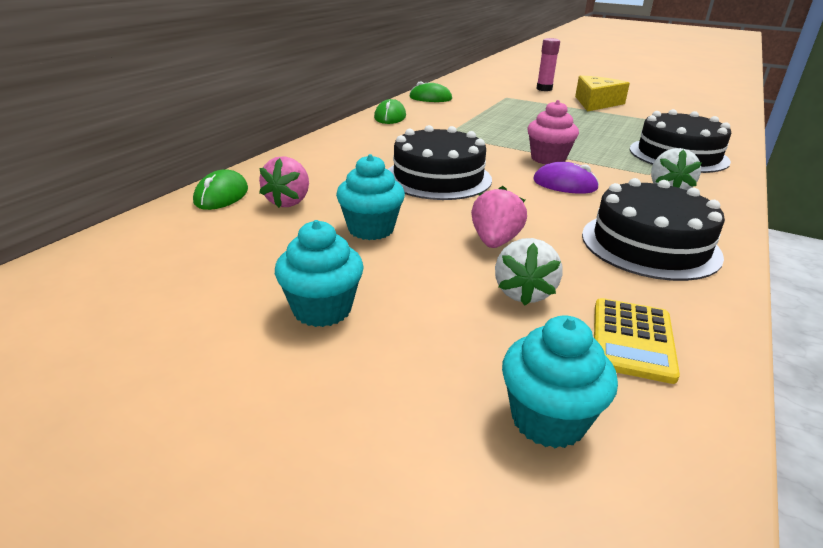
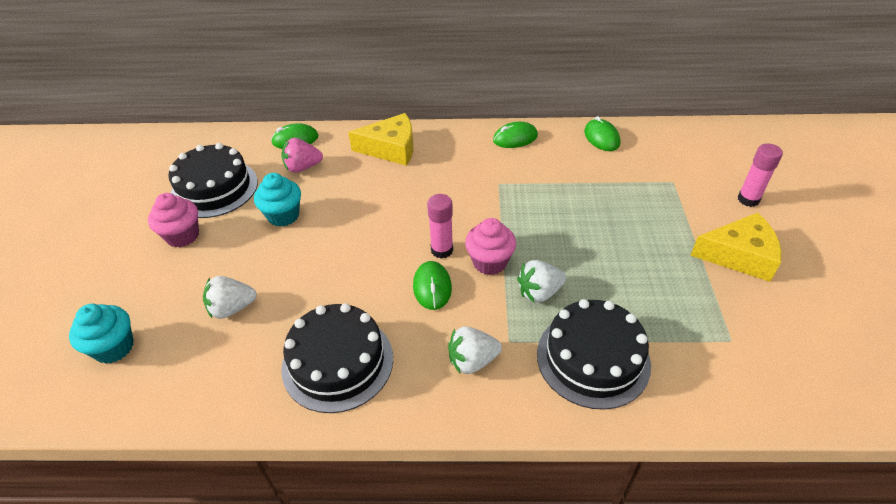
camera: 65 degrees right, 15 degrees up
(322, 309) = (182, 236): turquoise cupcake -> pink cupcake
(327, 157) = (391, 148): none -> yellow cheese
(438, 177) = (392, 213): black cake -> black cake (214, 188)
(495, 241) = (296, 276): pink strawberry -> none
(515, 170) = (442, 250): none -> pink glue stick
(564, 184) = (432, 287): purple mouse -> green mouse
(598, 153) = (539, 292): none -> white strawberry
(632, 340) = (195, 370): yellow calculator -> none

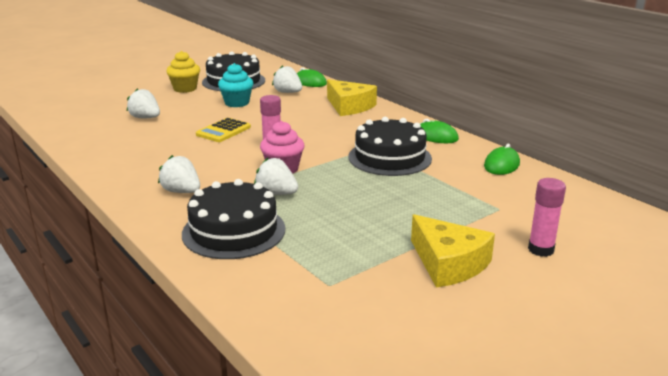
camera: 50 degrees right, 20 degrees down
(114, 347) = (87, 105): turquoise cupcake -> none
(182, 236) = (185, 89): pink cupcake -> yellow cupcake
(302, 167) = (288, 92): pink strawberry -> white strawberry
(337, 362) = (135, 155): black cake -> black cake (389, 157)
(349, 261) = (223, 131): none -> yellow calculator
(432, 287) = (232, 160): green mouse -> none

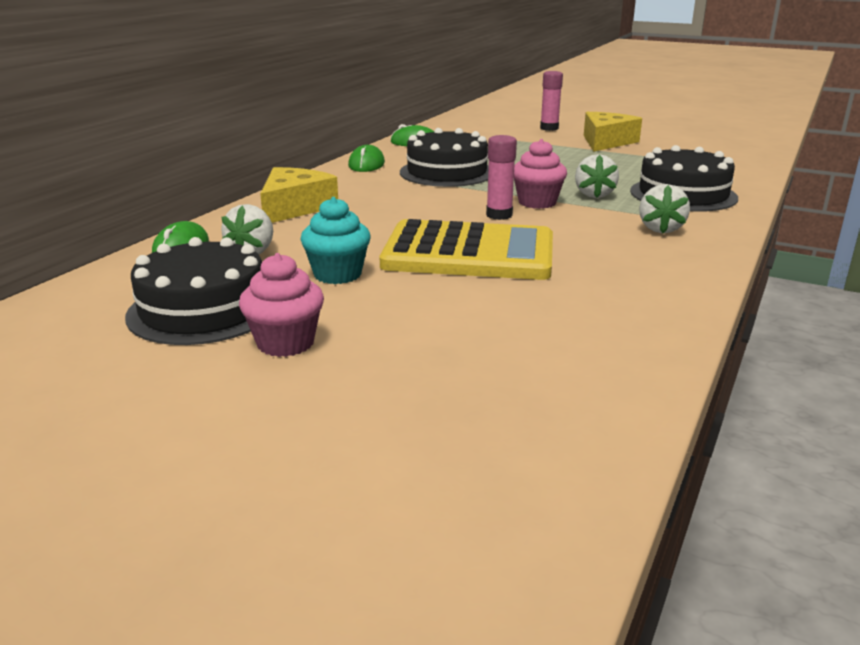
camera: 115 degrees left, 0 degrees up
(145, 118) = (485, 324): white strawberry -> none
(185, 89) = (285, 343): yellow cupcake -> pink cupcake
(223, 131) = (469, 253): yellow calculator -> yellow calculator, size x2.03

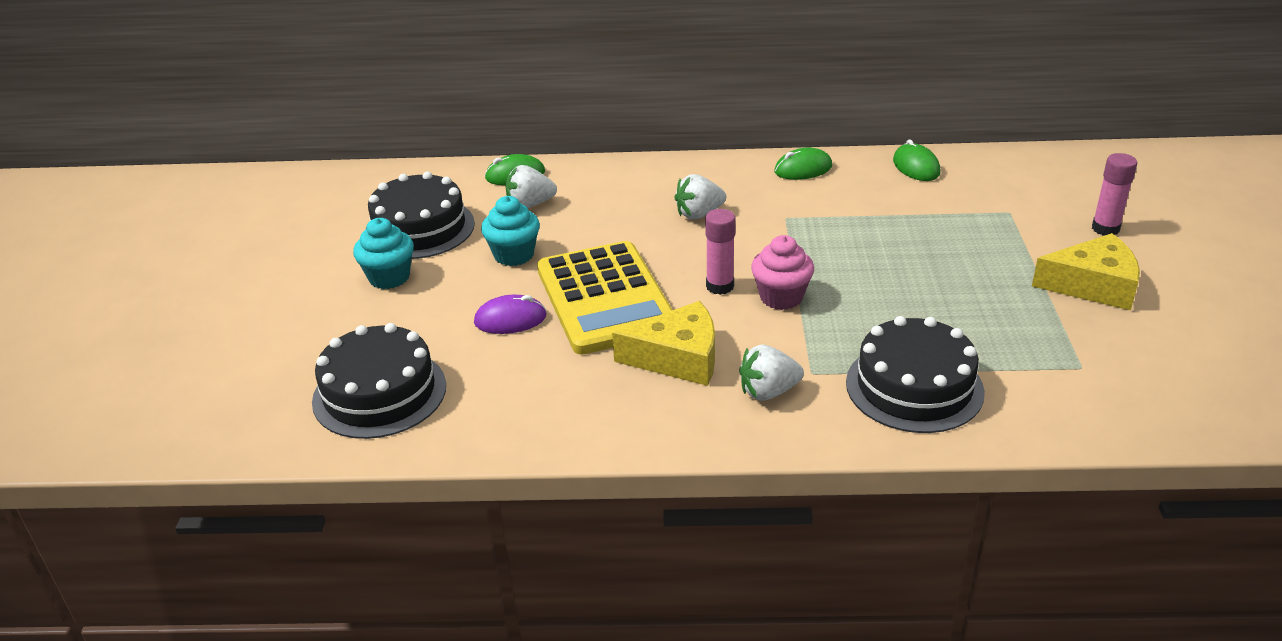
camera: 65 degrees right, 10 degrees up
(285, 343) = (389, 277): pink cupcake -> turquoise cupcake
(294, 208) = (642, 182): yellow cheese -> yellow cheese (678, 358)
(447, 172) = (827, 219): black cake -> black cake (379, 393)
(457, 296) = (510, 319): none -> purple mouse
(594, 195) = (845, 326): white strawberry -> white strawberry (699, 214)

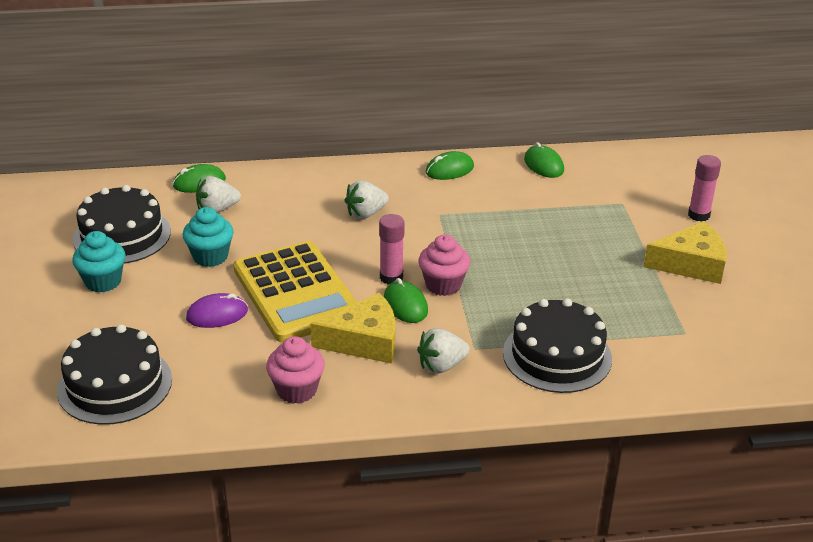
camera: 10 degrees left, 0 degrees up
(589, 411) = (296, 390): none -> pink cupcake
(733, 318) = (405, 305): none -> green mouse

